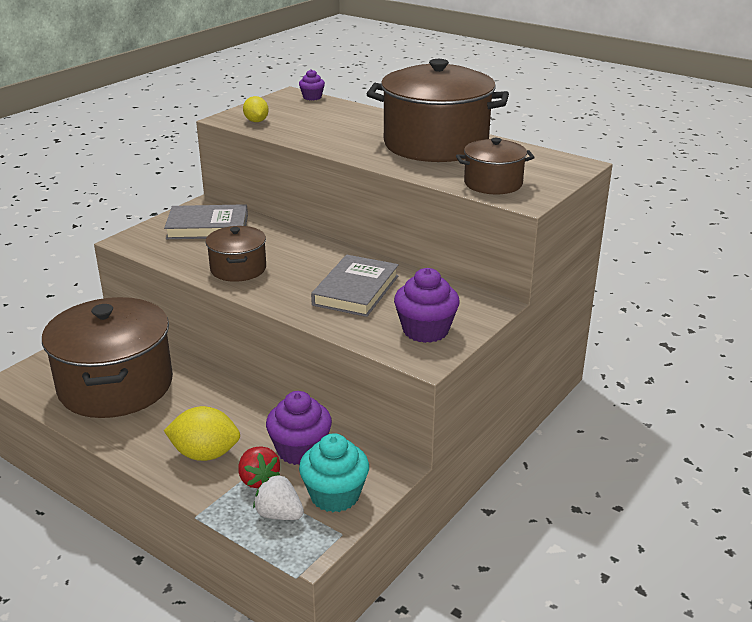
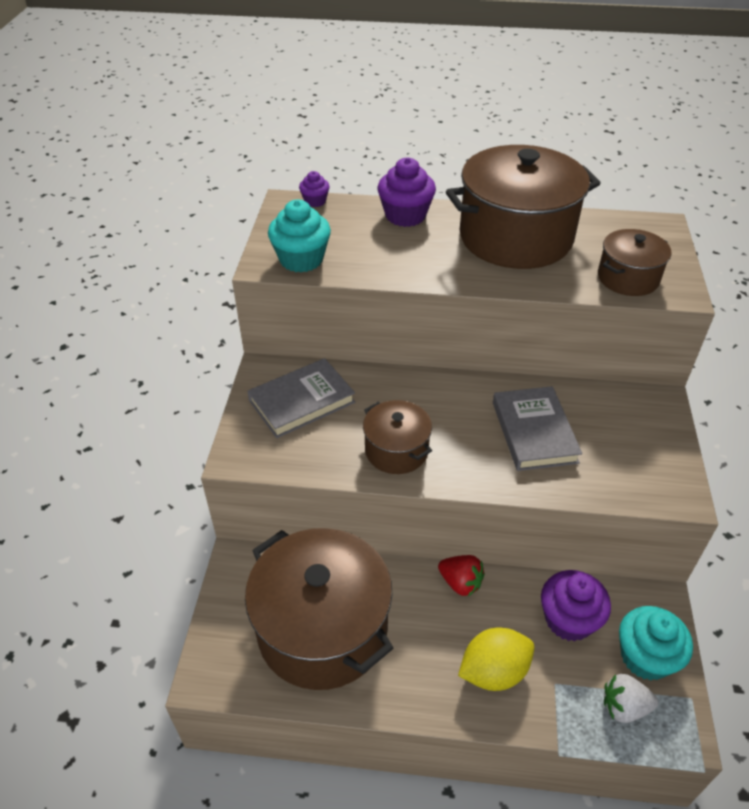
camera: 30 degrees left, 15 degrees up
(256, 121) = (301, 259): yellow lemon -> turquoise cupcake
(258, 480) = (568, 676): red strawberry -> red strawberry (460, 583)
(425, 330) = (643, 458): purple cupcake -> purple cupcake (405, 215)

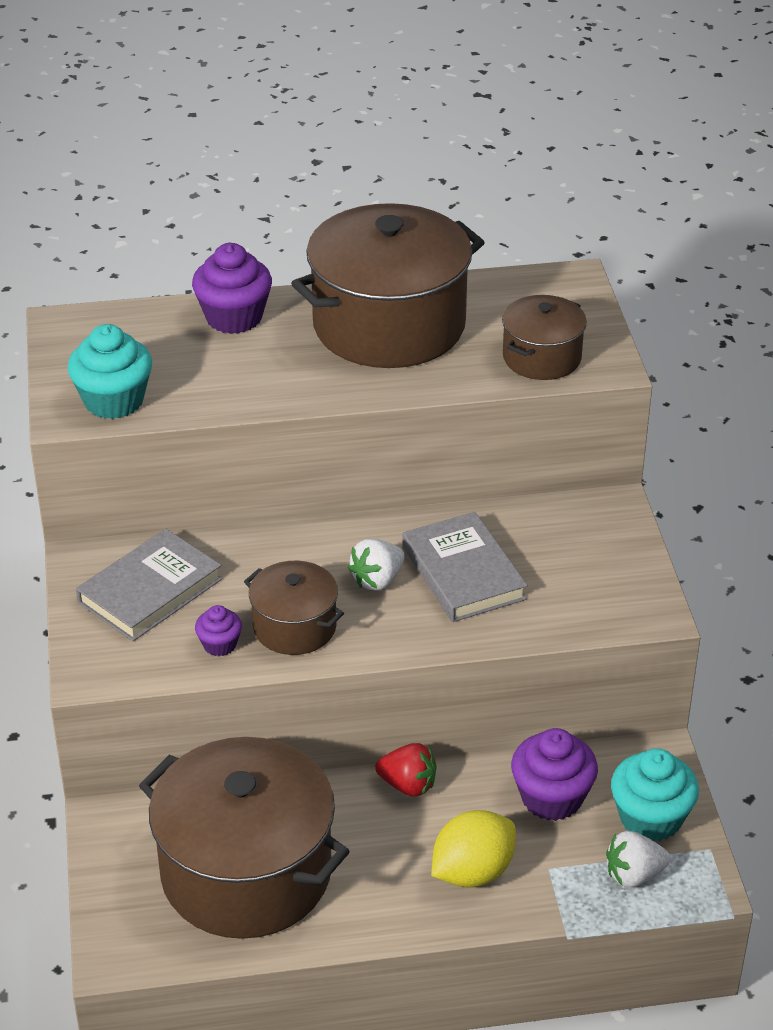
camera: 15 degrees left, 5 degrees down
(315, 201) = (101, 316): purple cupcake -> purple cupcake (219, 644)
(468, 425) = (377, 580): none -> white strawberry

